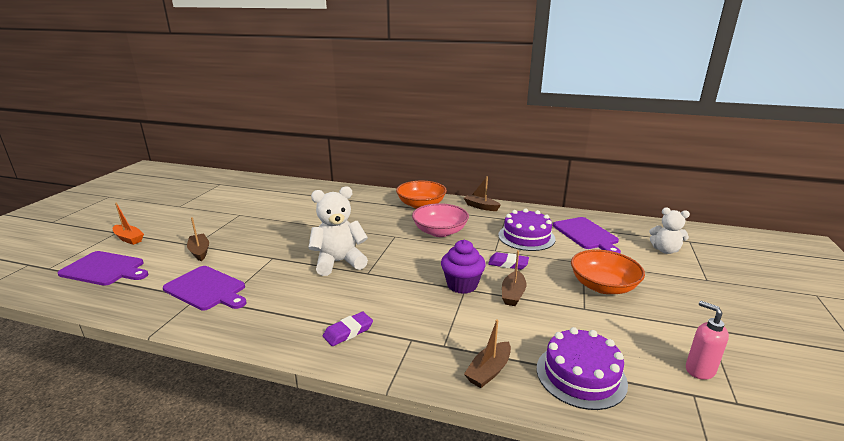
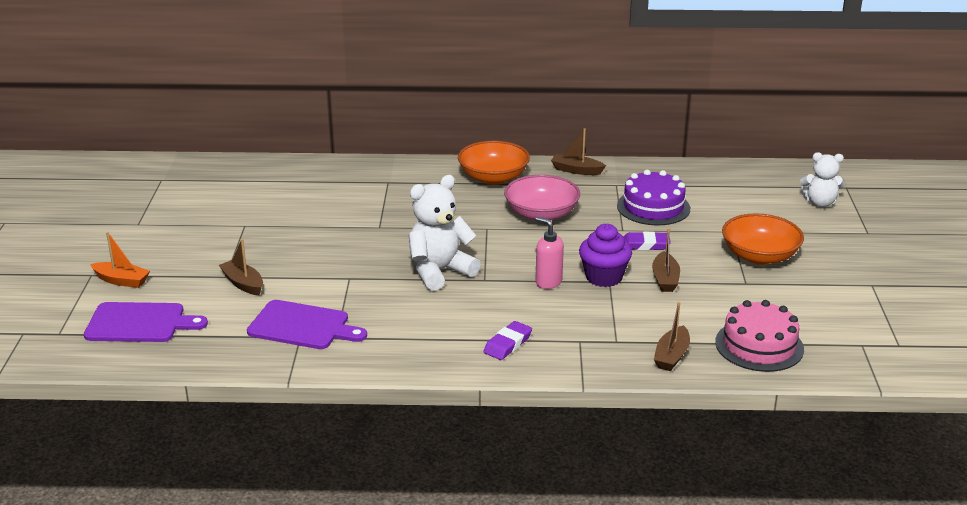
camera: 15 degrees left, 5 degrees up
(581, 375) = (759, 345): purple cake -> pink cake
(586, 234) = (725, 194): purple cutting board -> none
(699, 370) = (865, 324): pink soap dispenser -> pink soap dispenser (548, 282)

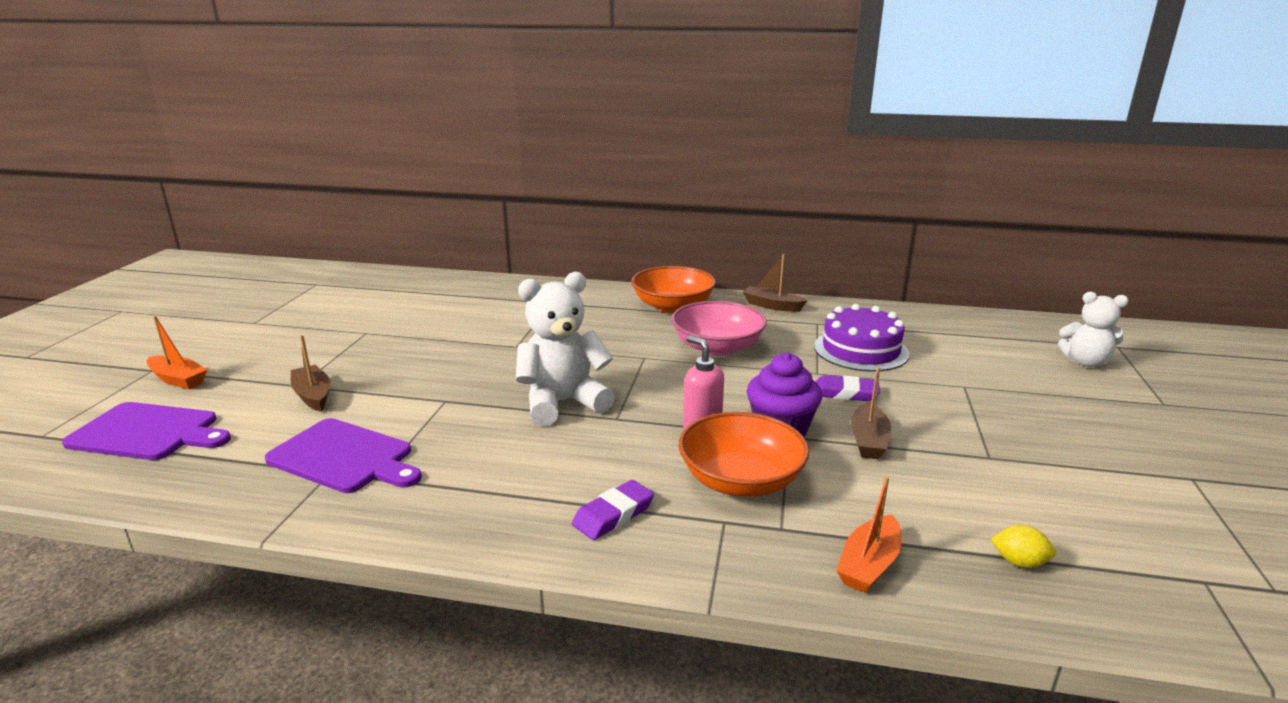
camera: 10 degrees right, 5 degrees down
(671, 356) = (869, 565): brown boat -> orange boat
(759, 256) = (1008, 421): orange bowl -> orange bowl (741, 480)
(759, 345) = (1019, 562): pink cake -> yellow lemon

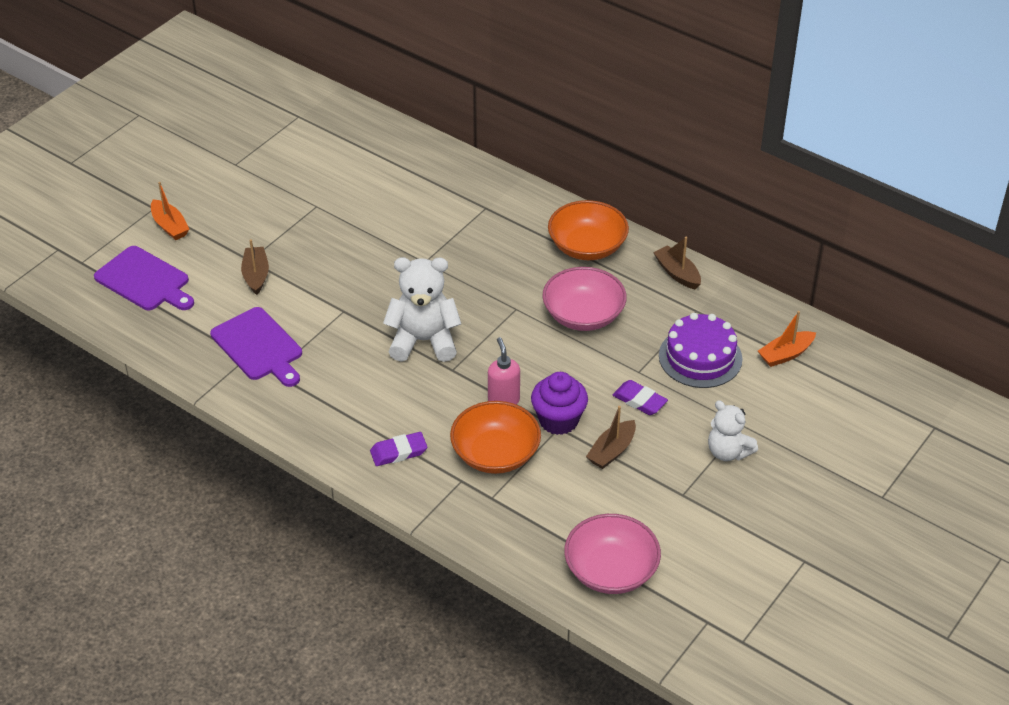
camera: 25 degrees right, 20 degrees up
(869, 565) = (521, 539): orange boat -> orange boat (785, 354)
(1019, 562) = (611, 570): yellow lemon -> pink bowl
(1085, 362) = (879, 434): white teddy bear -> white teddy bear (728, 452)

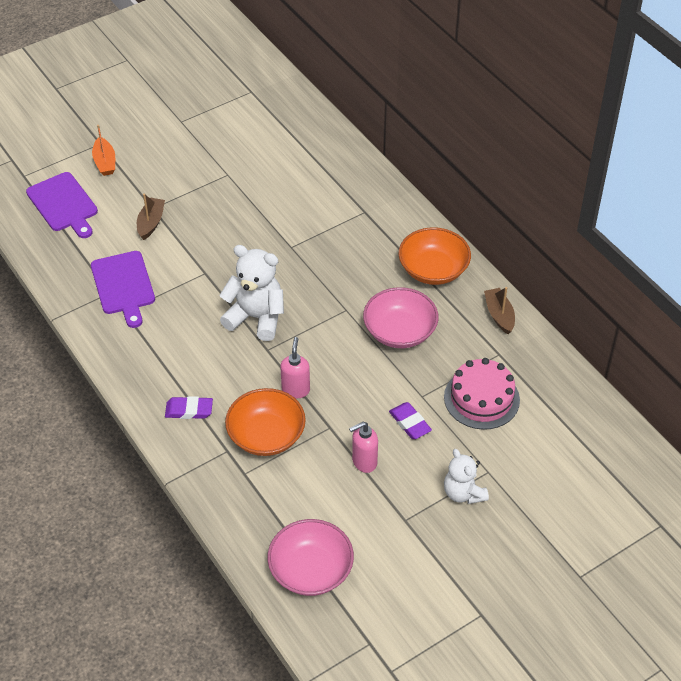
camera: 20 degrees right, 5 degrees up
(558, 420) = (333, 421): purple cupcake -> none
(612, 451) = (364, 462): brown boat -> pink soap dispenser
(700, 357) = (481, 398): purple cake -> pink cake
(785, 354) = (558, 417): orange boat -> none

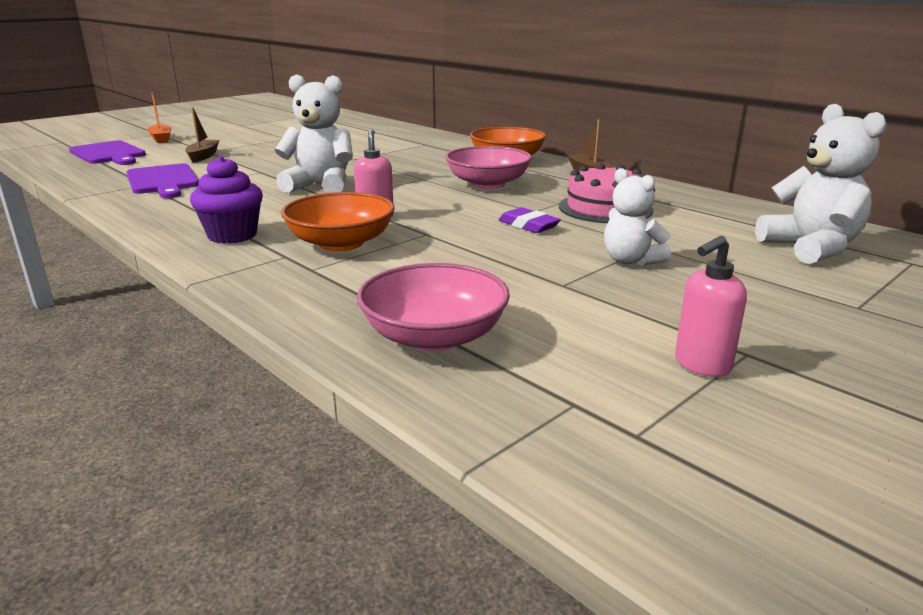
camera: 10 degrees left, 25 degrees down
(189, 410) = (232, 235): purple eraser -> purple cupcake
(364, 462) = (481, 251): pink soap dispenser -> pink soap dispenser (701, 365)
(603, 493) = (811, 248): none -> white teddy bear

